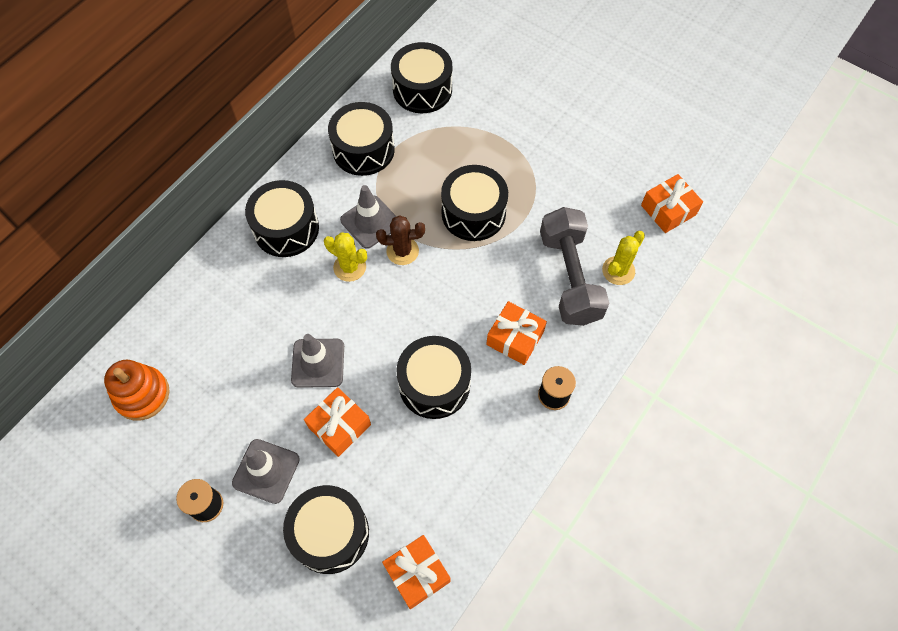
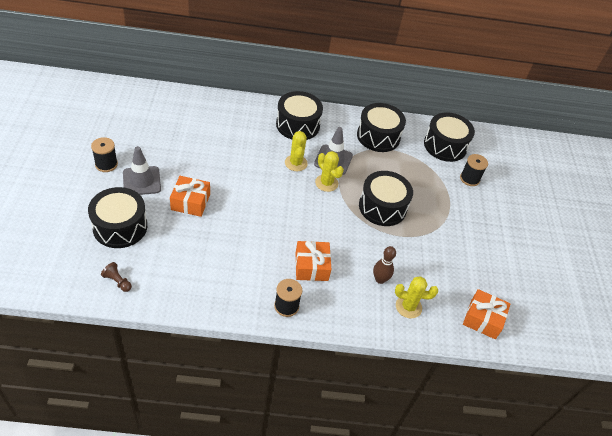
camera: 50 degrees right, 15 degrees down
(142, 394) = (154, 111): orange stacking toy -> none
(318, 363) = (223, 175): grey traffic cone -> none
(402, 251) = (326, 183): brown cactus -> yellow cactus
(417, 573) = (117, 281): orange gift -> brown pawn
(434, 384) = (249, 237): black drum -> none
(485, 98) = (469, 179): none -> black spool
(570, 277) = (380, 279): grey dumbbell -> brown bowling pin

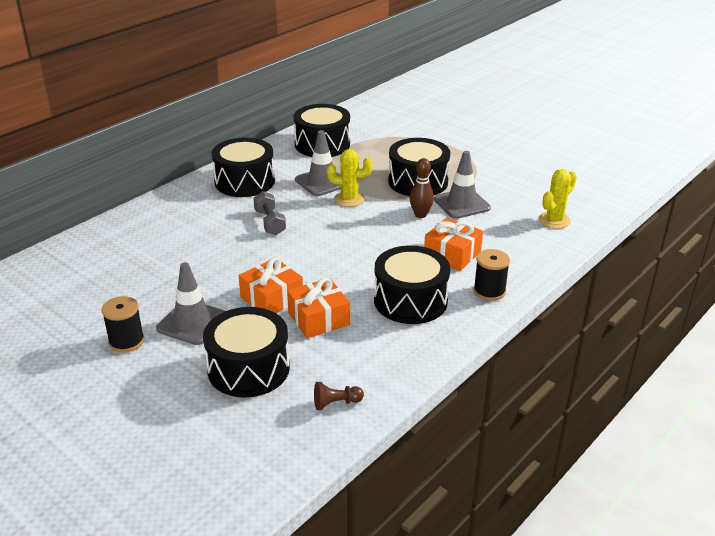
camera: 45 degrees left, 15 degrees down
(265, 160) = (270, 222): none -> grey dumbbell
(296, 163) = (299, 205): yellow cactus -> none
(378, 243) = (461, 204): none -> grey traffic cone
(380, 279) = (507, 222): brown bowling pin -> brown bowling pin (420, 215)
(445, 146) = (378, 117): black drum -> black drum (410, 301)
(469, 179) = (434, 124): black spool -> none
(483, 319) = (601, 189): orange gift -> orange gift (318, 319)

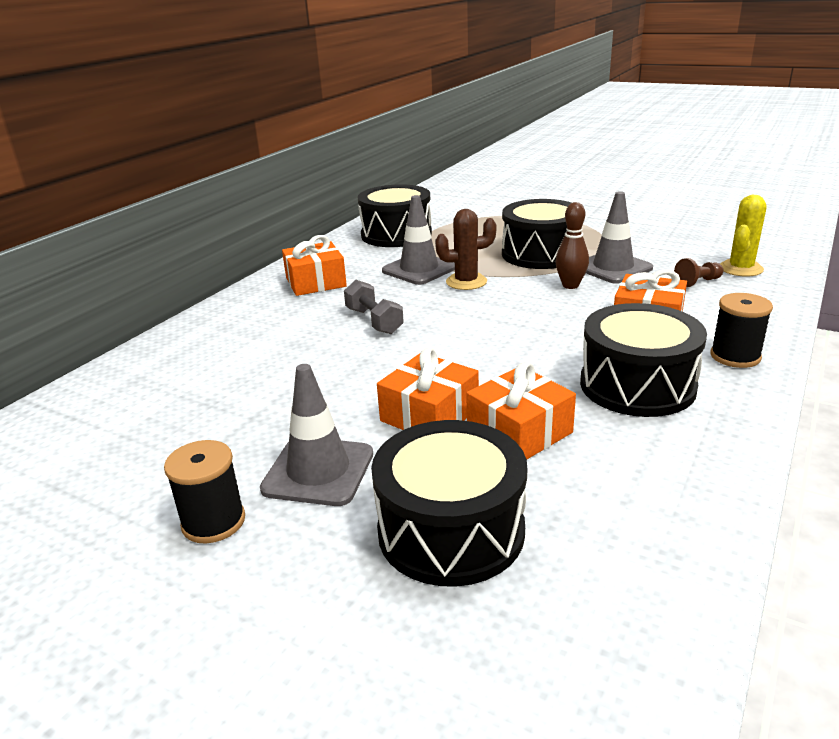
camera: 10 degrees left, 5 degrees down
(244, 182) = (315, 282): black drum -> orange gift
(336, 403) = (639, 563): brown pawn -> brown pawn (697, 282)
(349, 199) = (466, 282): yellow cactus -> brown cactus

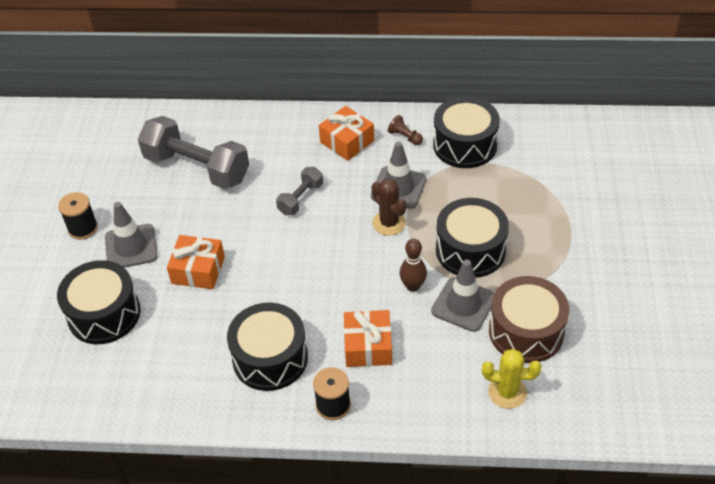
camera: 65 degrees right, 20 degrees up
(225, 382) = (197, 168): none -> grey dumbbell
(519, 431) = (196, 315): orange gift -> none
(664, 250) = (526, 331): none -> brown drum
(697, 282) = (460, 366): brown pawn -> brown pawn (405, 137)

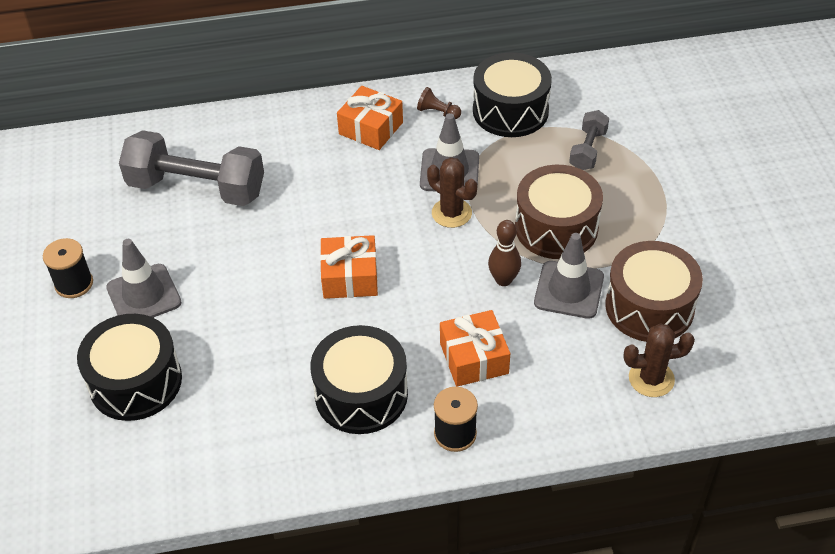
camera: 15 degrees left, 0 degrees up
(198, 270) = (238, 308): orange gift -> orange gift (350, 277)
(300, 198) = (337, 203): grey dumbbell -> grey dumbbell (588, 150)
(470, 250) = (556, 227): black drum -> brown drum
(507, 392) = (651, 379): yellow cactus -> brown cactus

